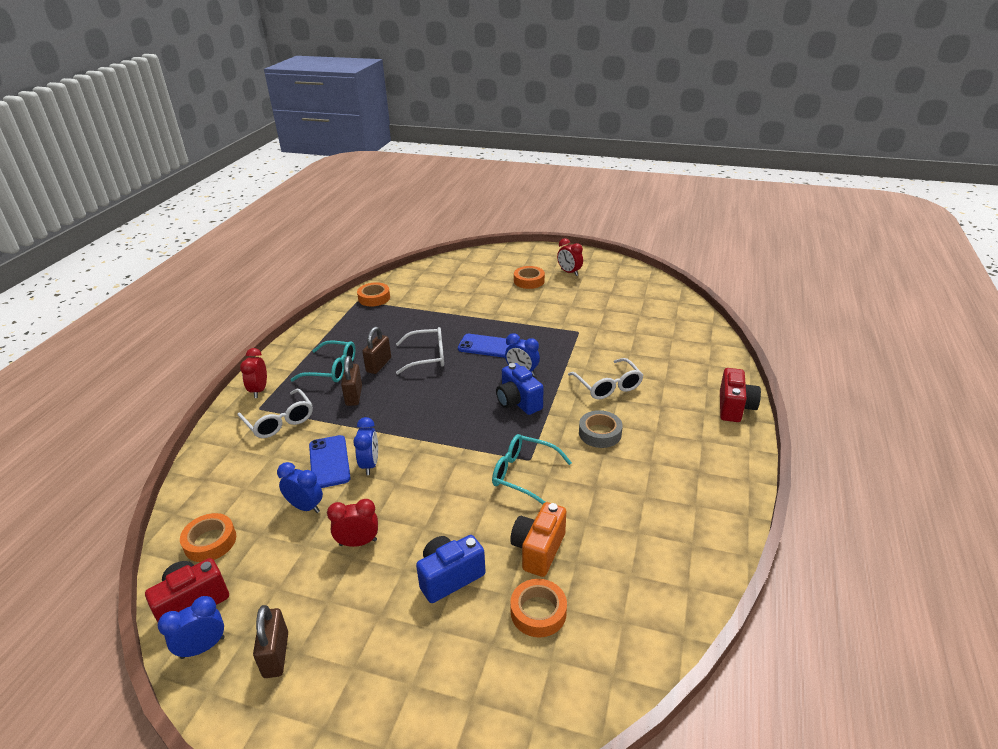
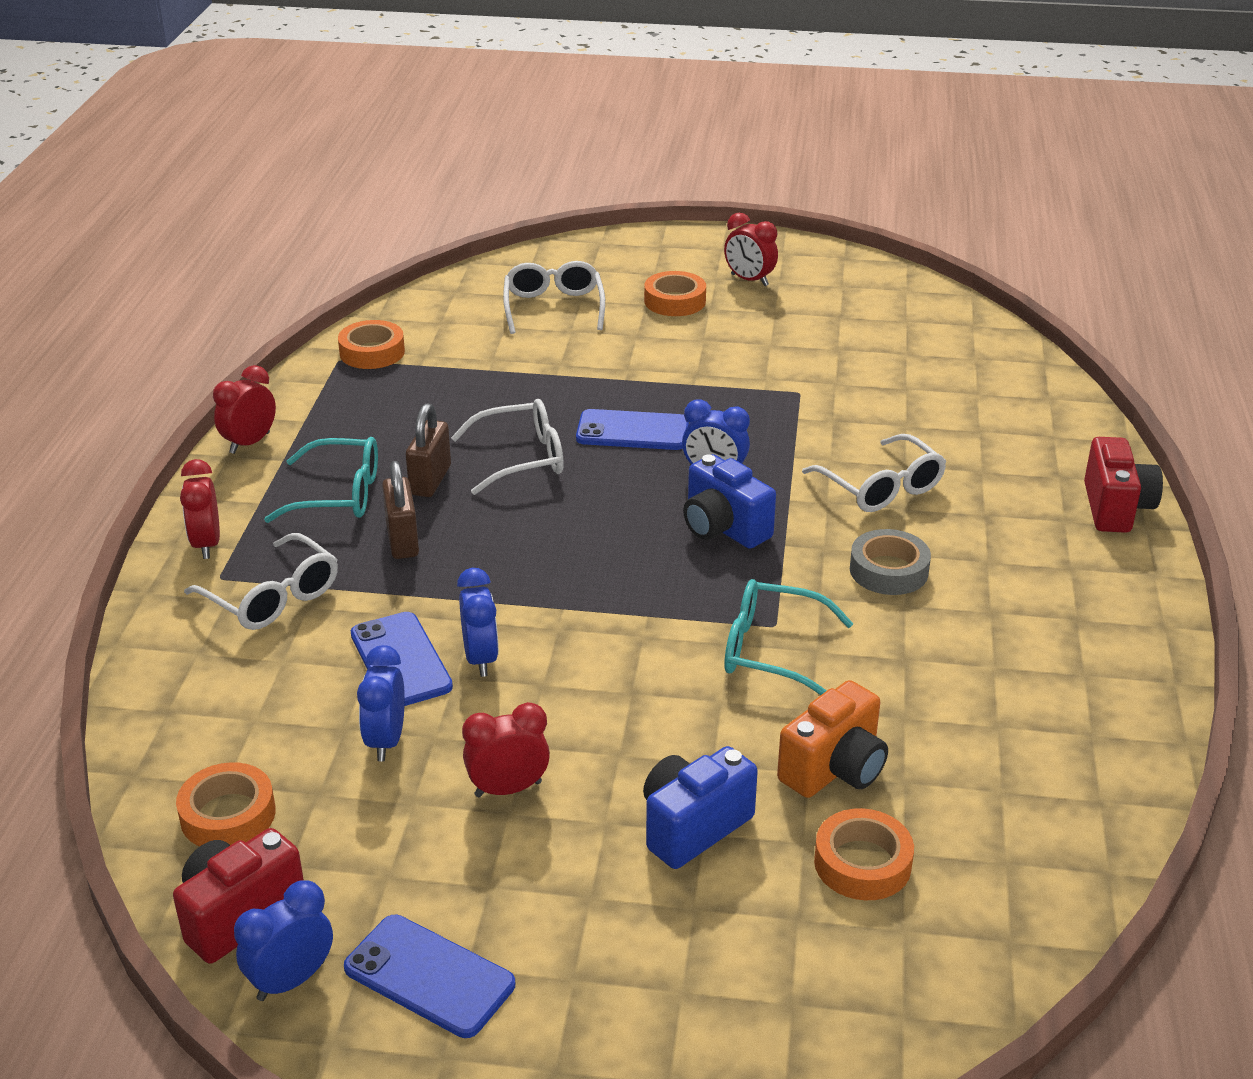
camera: 10 degrees left, 0 degrees up
(276, 655) = (429, 976): brown padlock -> blue phone
(300, 340) = (250, 443): none -> red clock
(305, 507) = (386, 741): blue clock -> blue clock turned 105 degrees counterclockwise
(468, 281) = (553, 307): none -> white glasses
(538, 550) = (834, 769): orange camera -> orange camera turned 150 degrees counterclockwise

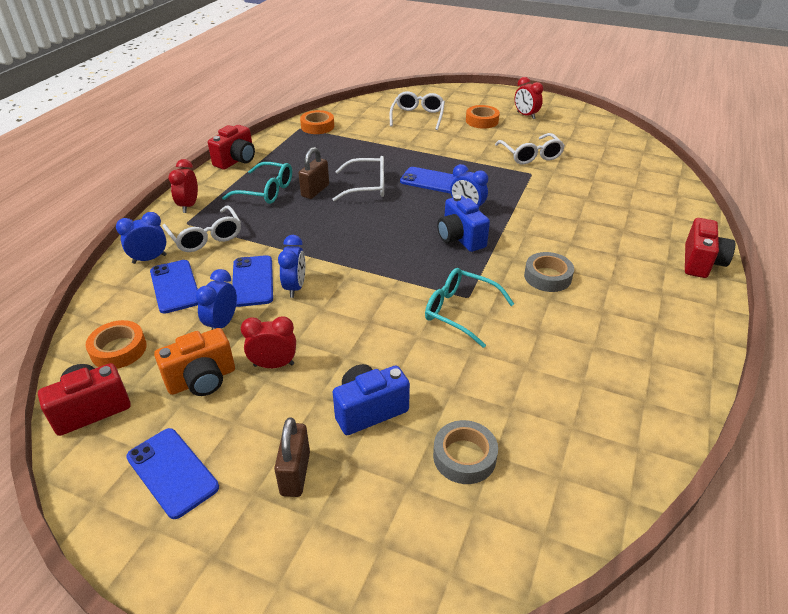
camera: 15 degrees right, 5 degrees up
(250, 443) = (236, 160): red clock -> red camera
(266, 693) = (175, 286): none -> blue phone
(291, 980) = (96, 456): blue clock -> blue clock (149, 259)
(402, 540) = (286, 218): brown padlock -> brown padlock (295, 473)
(834, 769) = (470, 391): orange camera -> orange camera (202, 380)
(862, 863) = (464, 457): orange tape -> grey tape
(881, 487) = (560, 230): white glasses -> white glasses (531, 155)

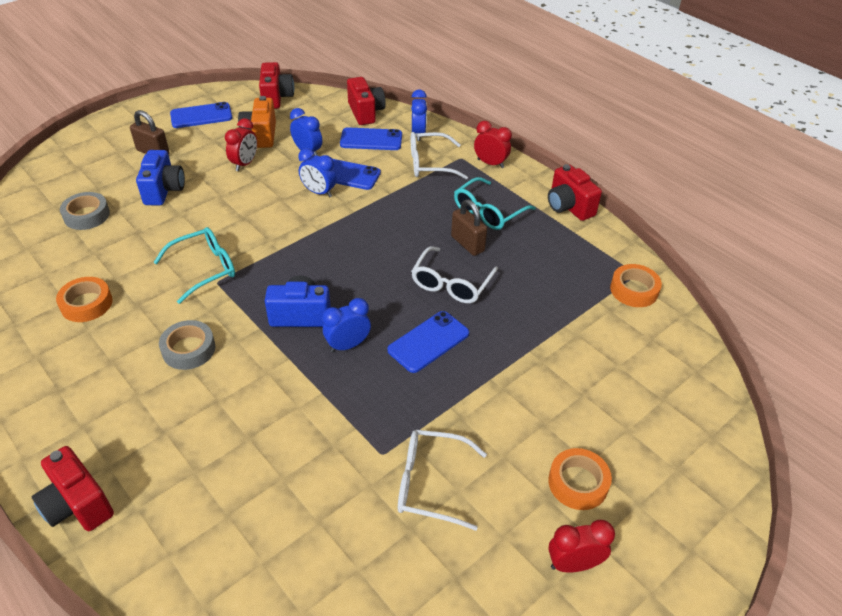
camera: 115 degrees right, 5 degrees up
(112, 310) = (366, 112): none -> red camera
(118, 349) = (321, 111): orange tape -> orange tape (86, 304)
(418, 116) = (627, 406): white glasses -> none

